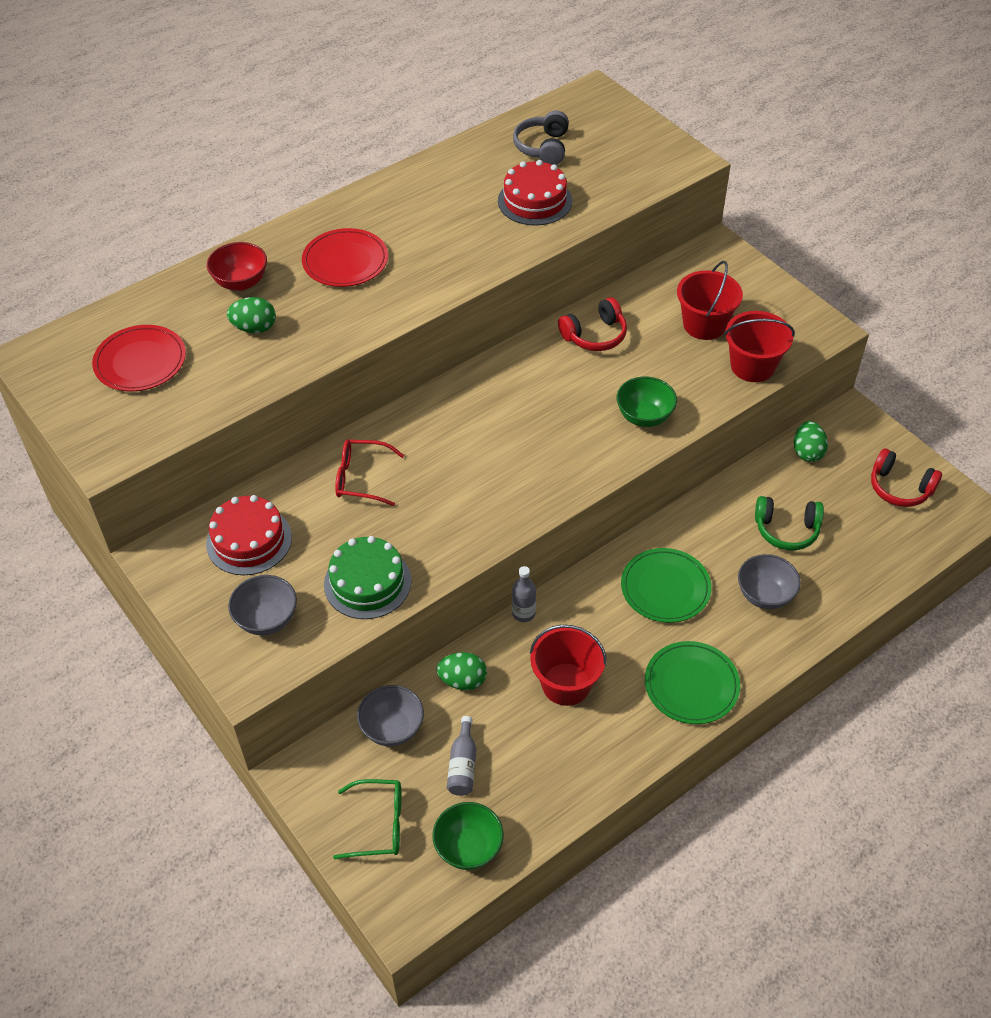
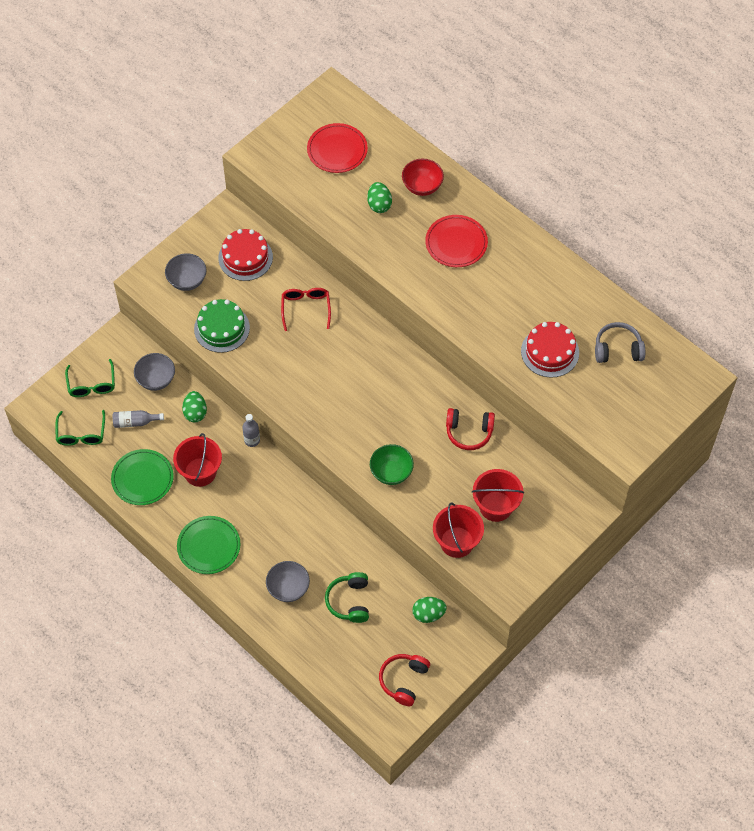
camera: 80 degrees right, 10 degrees up
(468, 848) = (81, 433): green bowl -> green glasses
(595, 335) = (469, 432): red headphones -> red headphones turned 45 degrees counterclockwise
(665, 588) = (285, 524): green plate -> green plate (142, 478)

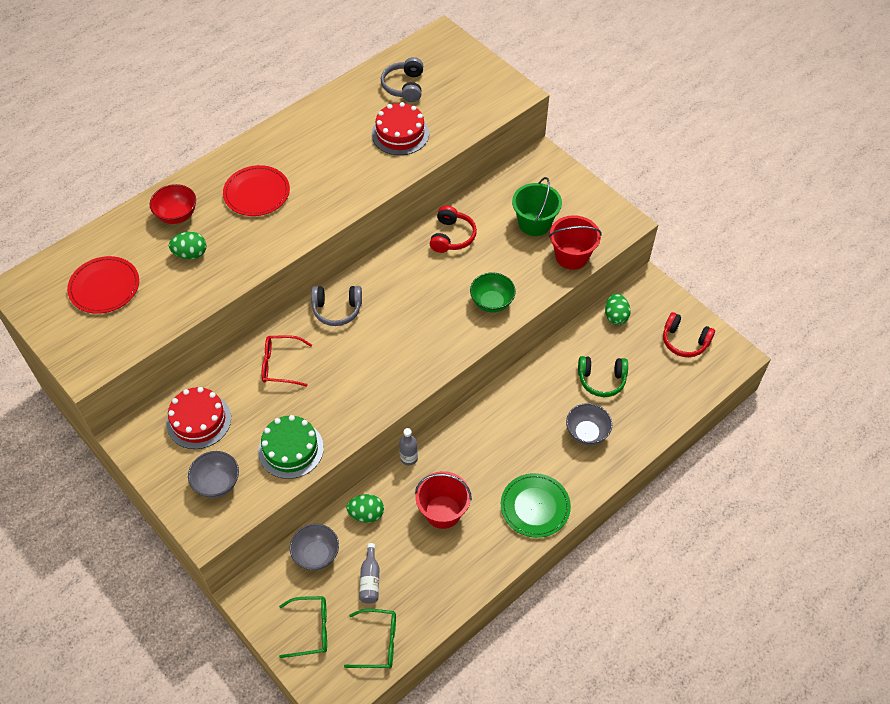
camera: 85 degrees left, 5 degrees down
(142, 478) = (445, 573): green plate -> none
(370, 344) = (337, 309): none -> grey headphones
(496, 506) = (534, 223): red bucket -> green bucket

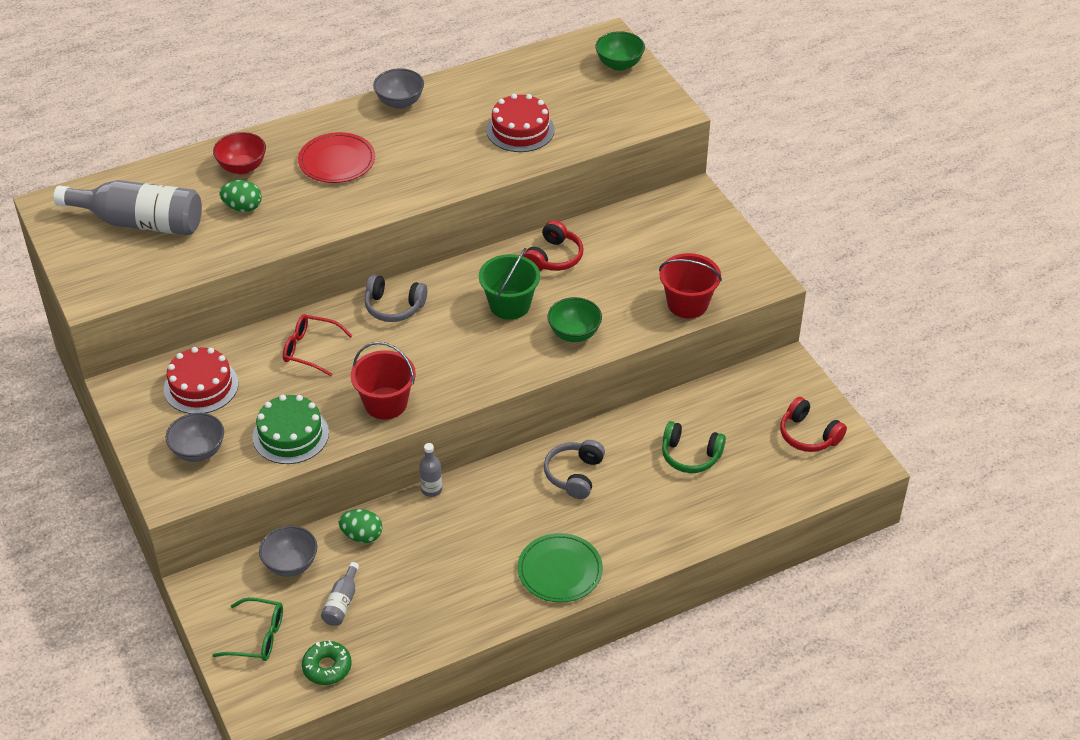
camera: 15 degrees right, 10 degrees down
(104, 287) = (140, 222): red plate -> grey bottle
(378, 642) = (327, 667): green glasses -> green donut
(404, 86) = (544, 83): grey headphones -> grey headphones (574, 475)
(443, 512) = (450, 553): red bucket -> red bucket (385, 403)
(459, 58) = (619, 64): none -> green bowl
(534, 223) = (656, 261): green bucket -> green bucket (509, 305)
(586, 433) = (651, 507): grey bowl -> grey bowl (400, 102)
(615, 316) = (734, 392): green egg -> none

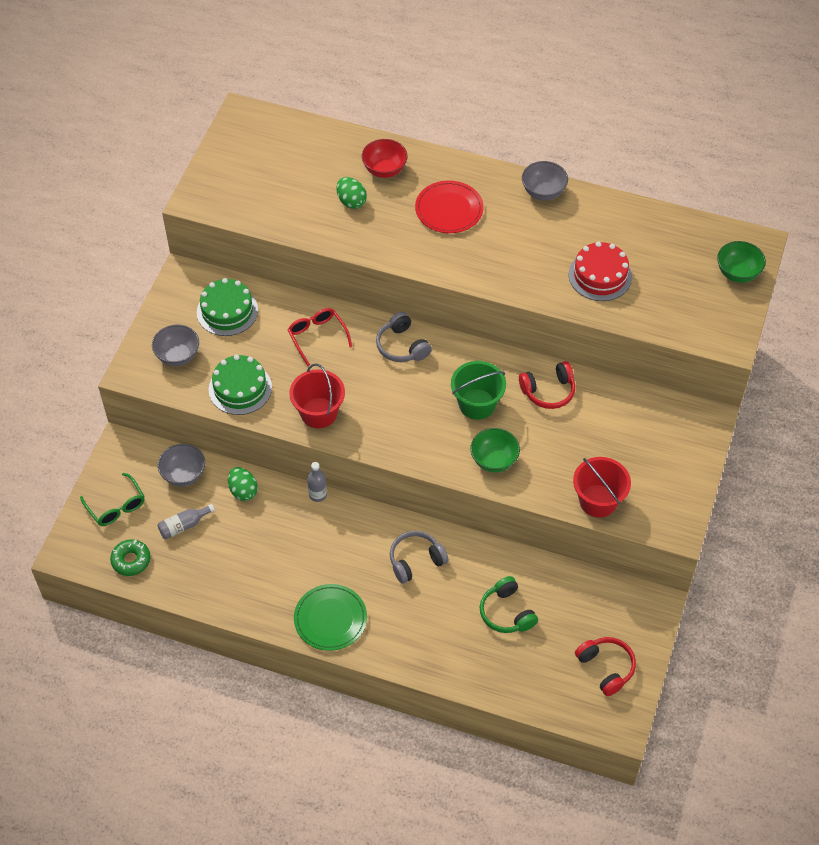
camera: 45 degrees right, 10 degrees up
(140, 222) = (279, 166): grey bottle -> none
(201, 386) = (227, 311): red cake -> green cake
(808, 435) = (606, 668): red headphones -> red headphones turned 150 degrees clockwise

